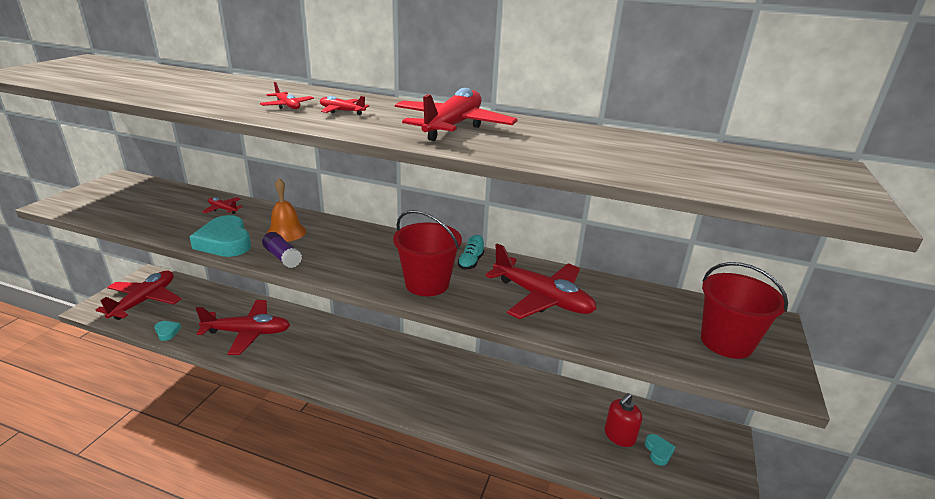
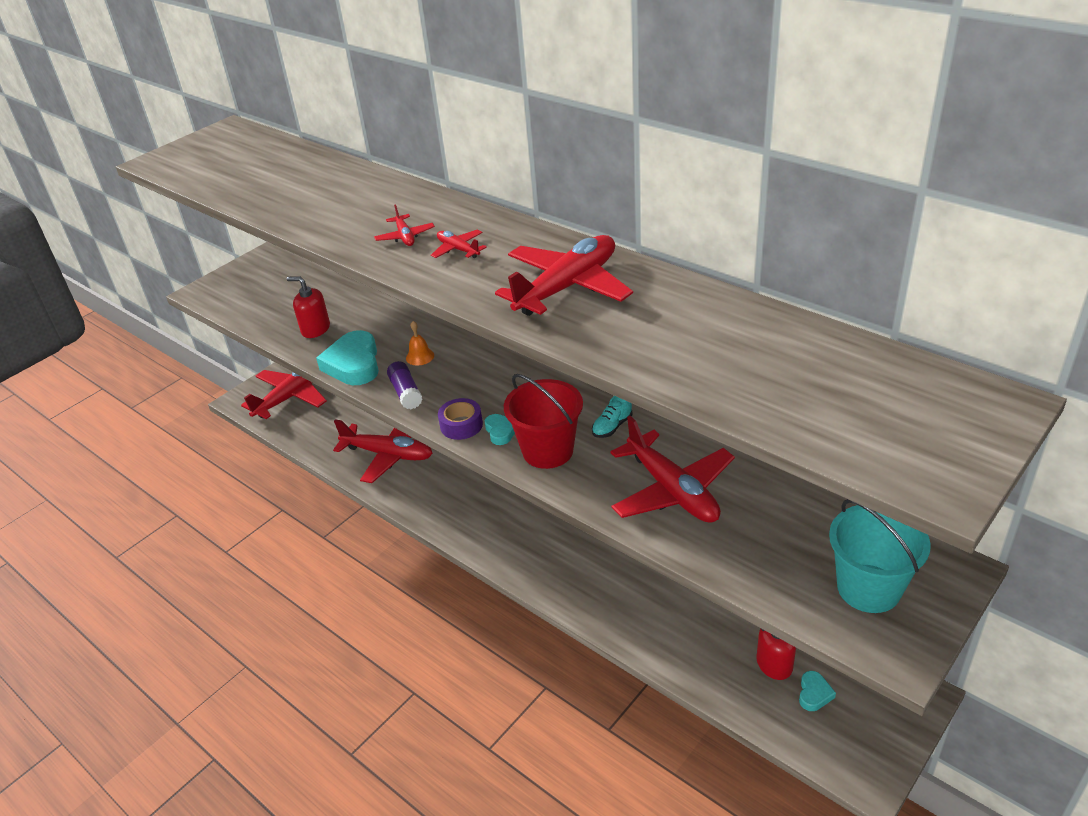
camera: 25 degrees right, 10 degrees up
(167, 332) = (307, 441): turquoise heart -> turquoise heart (501, 431)
(180, 222) = (315, 329): none -> red soap dispenser
(223, 209) = (362, 313): red plane -> none
(286, 232) = (420, 356): orange bell -> orange bell, size x0.63
(343, 274) = (461, 425): none -> purple tape
(726, 342) = (868, 588): red bucket -> turquoise bucket

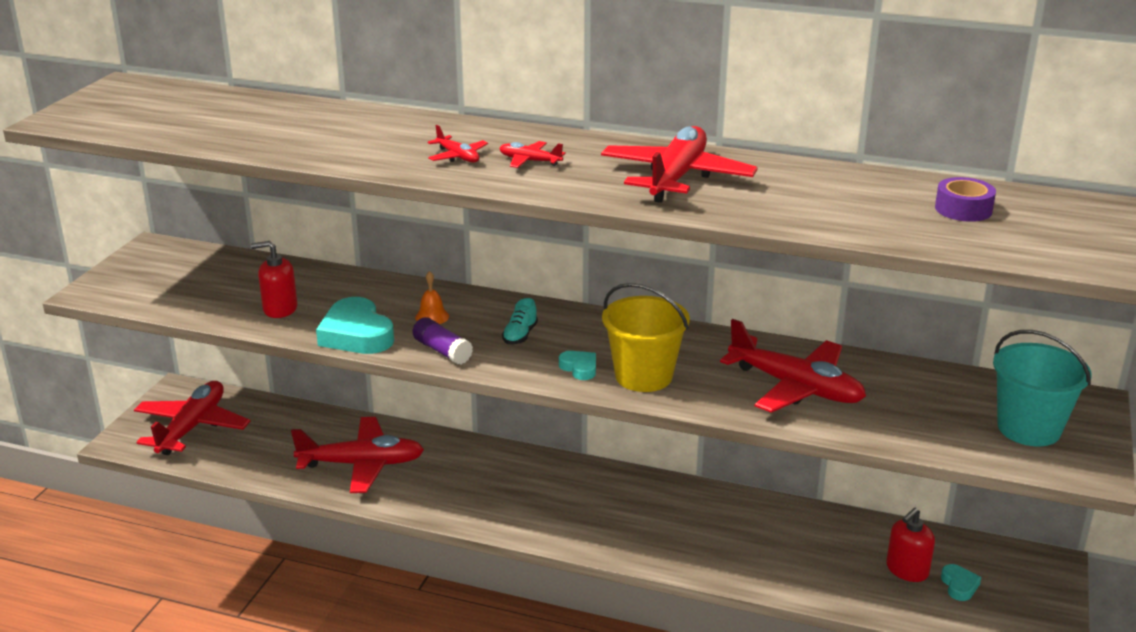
camera: 25 degrees left, 10 degrees down
(461, 425) = (530, 369): purple tape -> purple tape (963, 209)
(547, 451) = (643, 376): red bucket -> yellow bucket
(612, 426) = (694, 345): turquoise shoe -> turquoise shoe (520, 335)

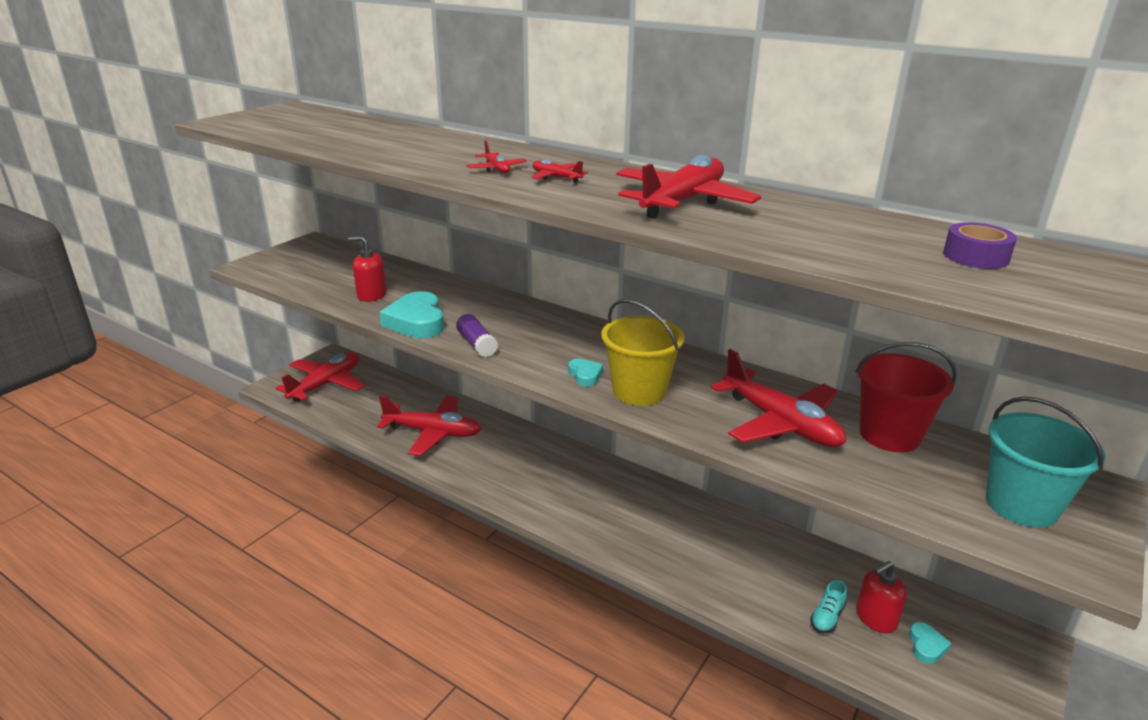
camera: 15 degrees right, 0 degrees up
(432, 317) = (485, 316): orange bell -> none
(520, 335) = (549, 341): turquoise shoe -> turquoise shoe (827, 617)
(900, 382) = (889, 435): none -> red bucket

